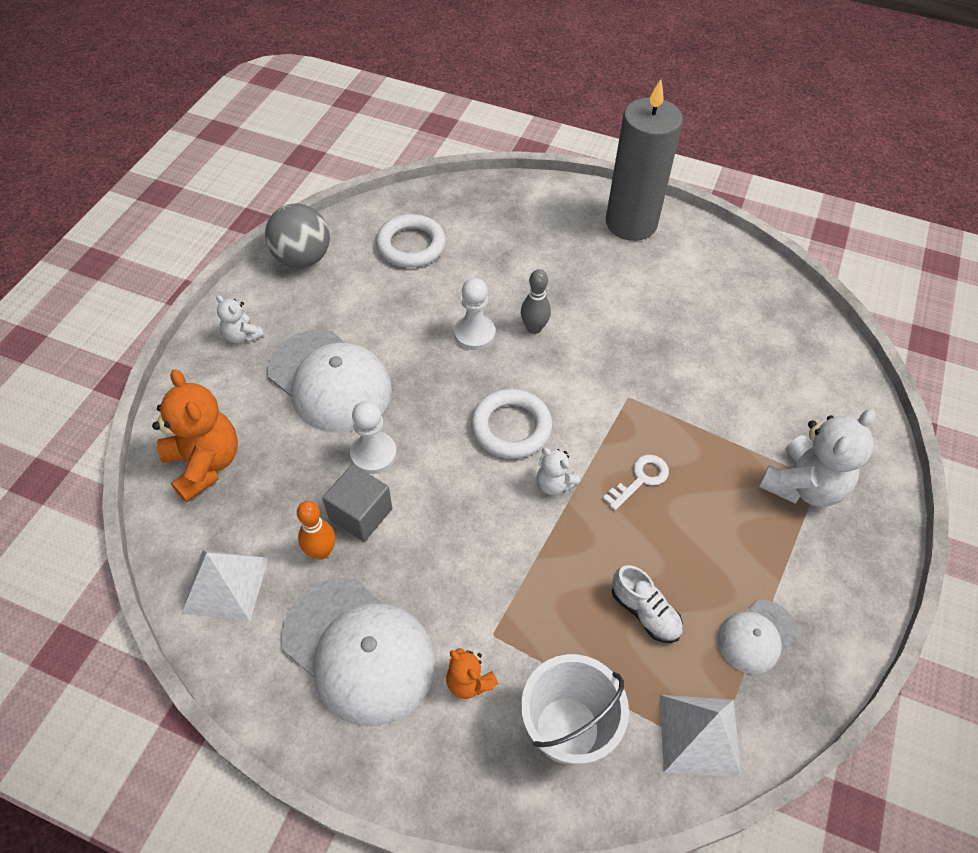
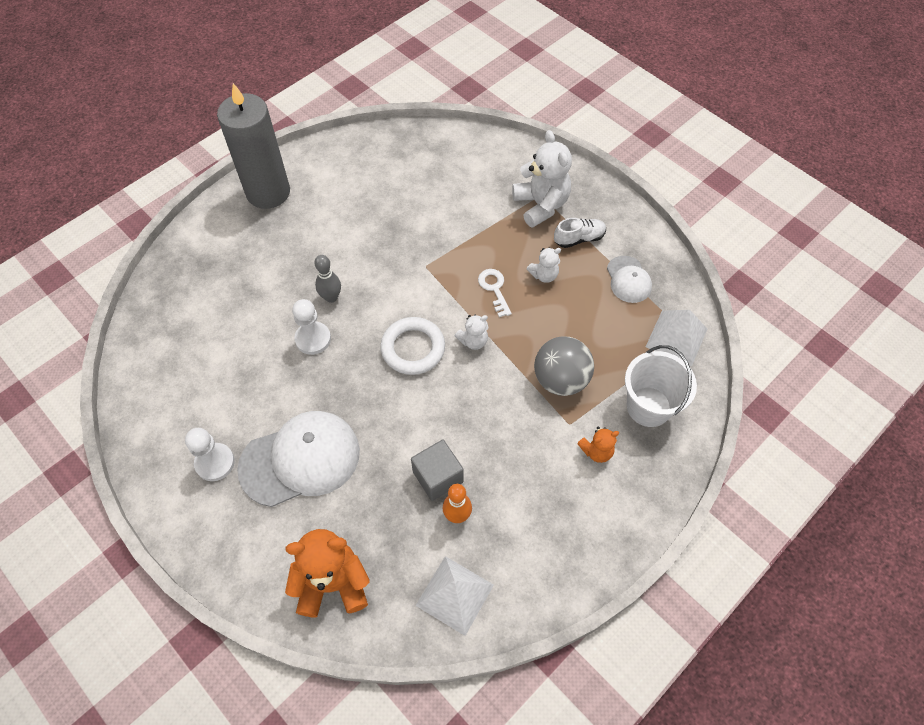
camera: 65 degrees left, 5 degrees up
(242, 336) = (209, 516): white teddy bear -> white teddy bear (544, 275)
(302, 258) = (149, 440): grey ball -> grey ball (560, 379)
(359, 650) = (547, 514): white cap -> none
(373, 454) = (388, 450): white pawn -> white pawn (215, 463)
(411, 245) = (190, 349): white ring -> none
(645, 612) = (589, 330): white shoe -> white shoe (579, 238)

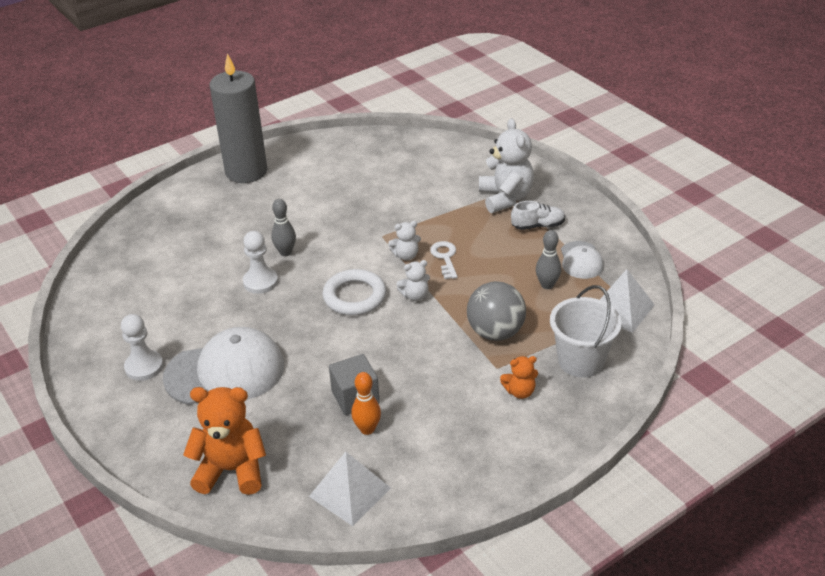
camera: 10 degrees right, 20 degrees down
(544, 275) = (496, 251): white teddy bear -> white teddy bear (406, 255)
(600, 314) = (547, 285): none -> grey bowling pin

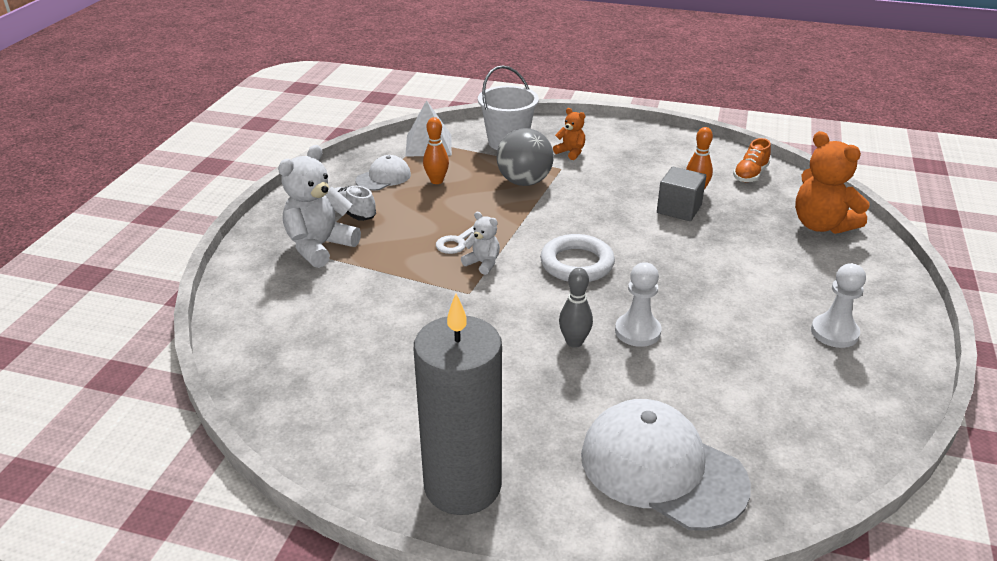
camera: 130 degrees left, 5 degrees down
(225, 372) = (760, 282): white cap -> white cap (662, 469)
(350, 492) = (750, 175): white pyramid -> orange shoe
(415, 295) = (532, 234): white teddy bear -> none
(547, 285) = (436, 181): grey bowling pin -> orange bowling pin

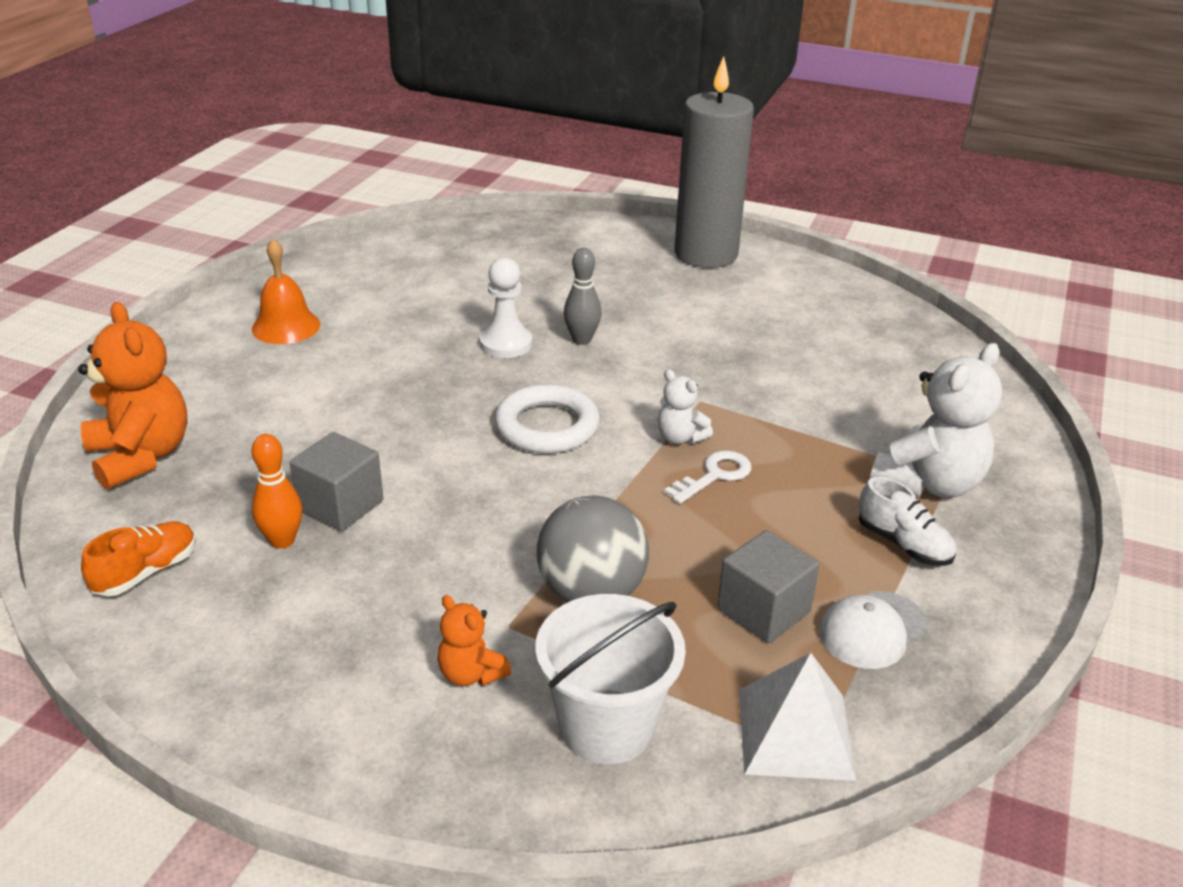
camera: 175 degrees left, 0 degrees up
(436, 181) = (763, 610): orange bowling pin -> grey cube
(662, 469) = (538, 251): white cap -> none
(834, 333) = (286, 326): white pawn -> orange bell

